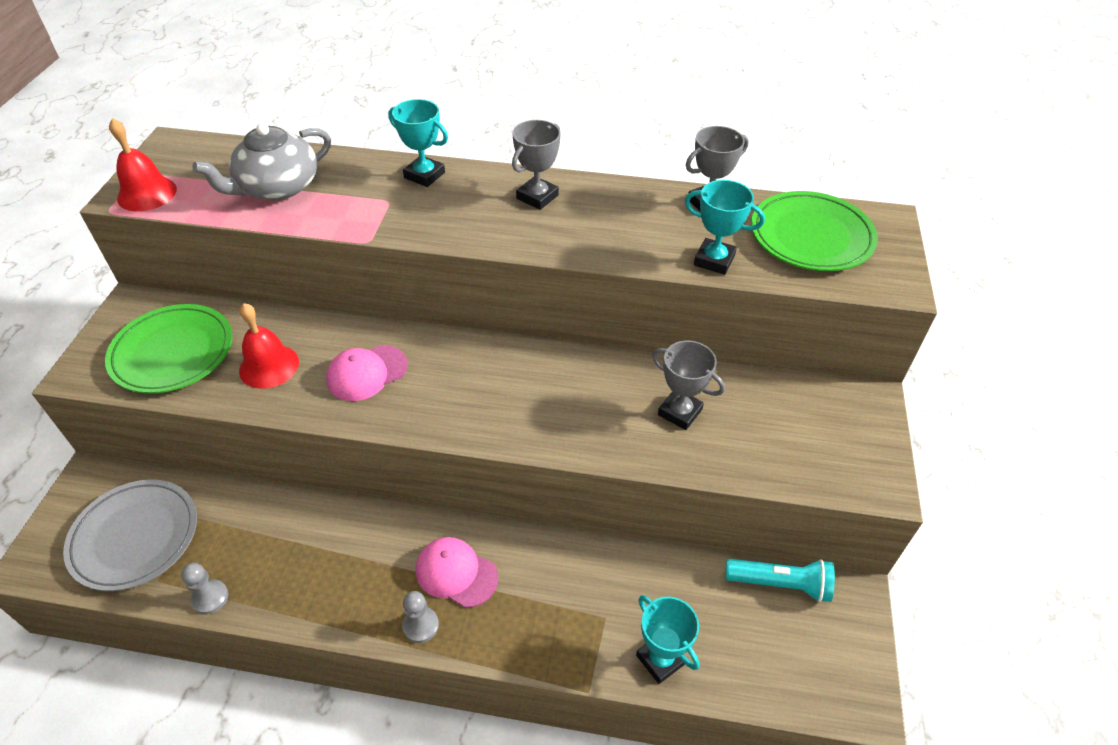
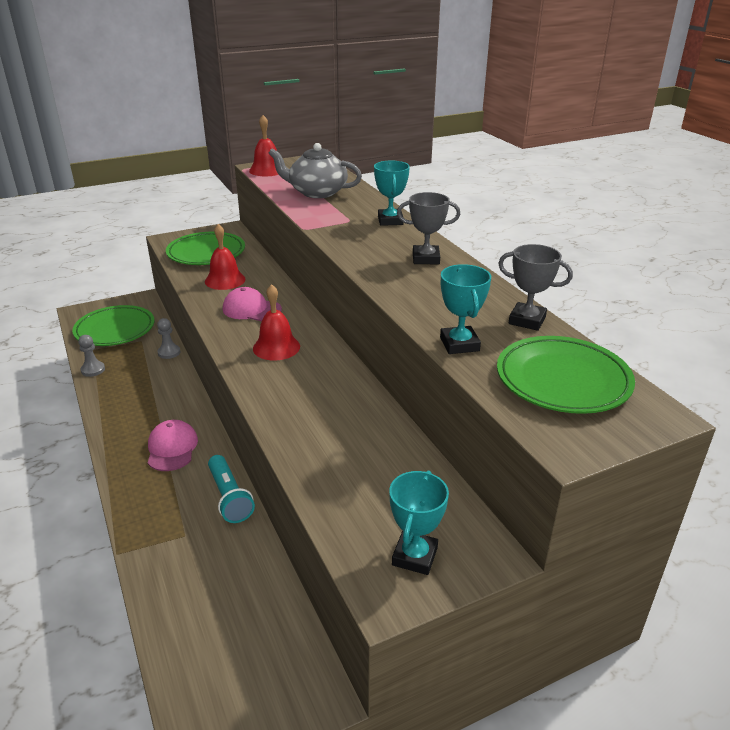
camera: 55 degrees right, 15 degrees down
(135, 537) = (115, 330): grey plate -> green plate
(420, 625) = (122, 452): grey pawn -> grey pawn (169, 352)
(469, 388) = (276, 347): none -> red bell
(660, 659) = (167, 582): turquoise trophy -> turquoise trophy (415, 556)
(680, 412) = (350, 443): grey trophy -> none
(780, 584) = (292, 632): turquoise flashlight -> turquoise flashlight (229, 497)

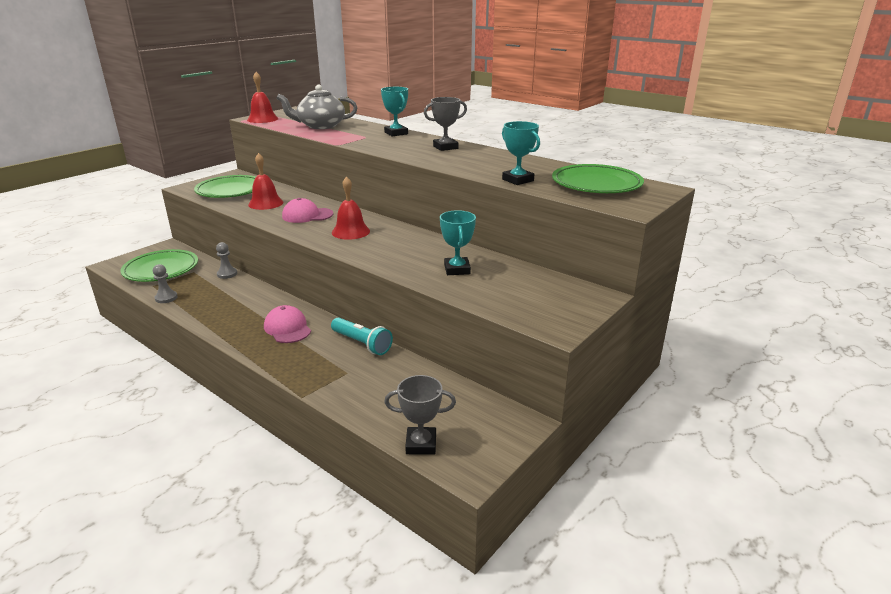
camera: 25 degrees left, 5 degrees down
(415, 556) = (556, 308): turquoise trophy -> turquoise trophy (457, 269)
(527, 320) = (545, 164): grey trophy -> grey trophy (421, 444)

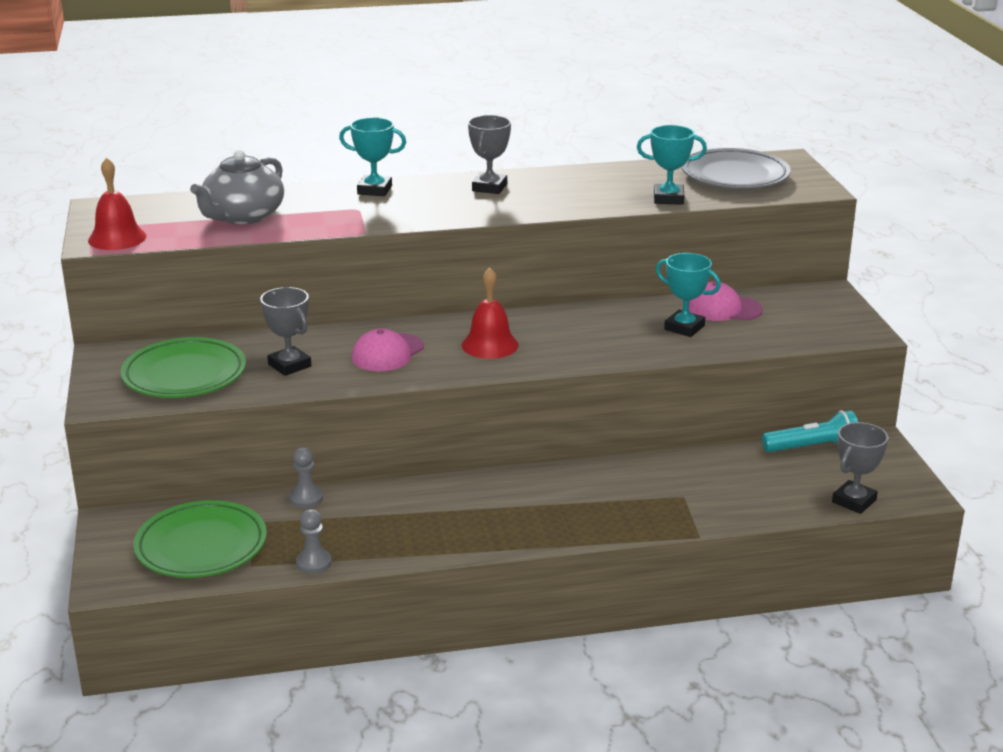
camera: 50 degrees left, 0 degrees up
(265, 203) = (289, 365): red bell -> grey trophy
(287, 328) = (534, 500): pink cap -> pink cap (723, 308)
(362, 344) = (634, 468): turquoise flashlight -> turquoise flashlight (812, 447)
(596, 184) = (735, 175): green plate -> grey plate

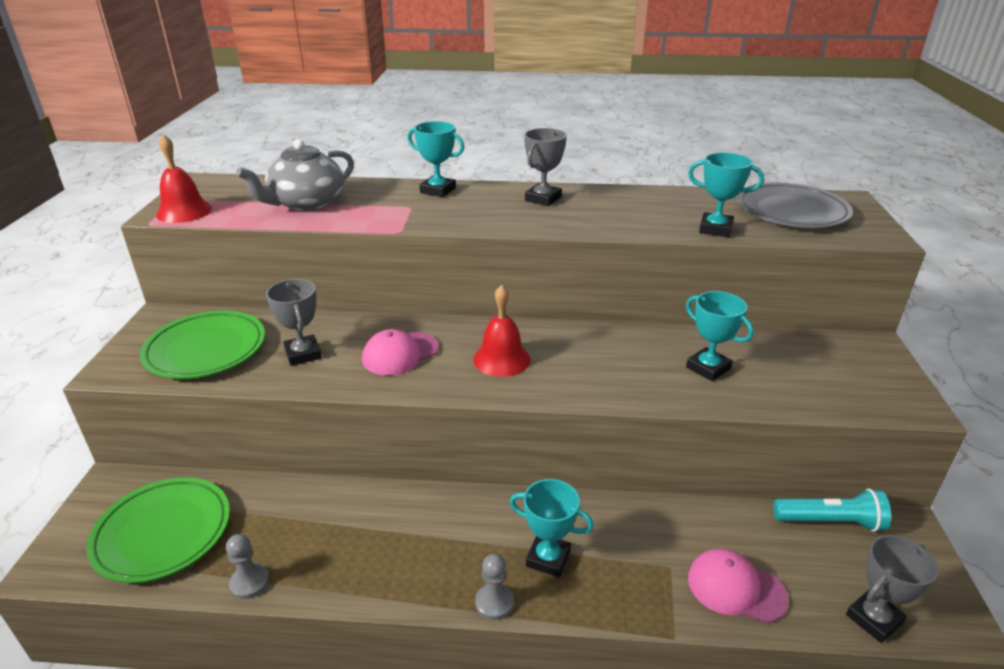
camera: 15 degrees right, 5 degrees up
(306, 498) = (291, 490): grey pawn -> grey pawn (494, 602)
(576, 507) = (548, 558): none -> turquoise trophy
(723, 308) = (755, 350): pink cap -> pink cap (735, 588)

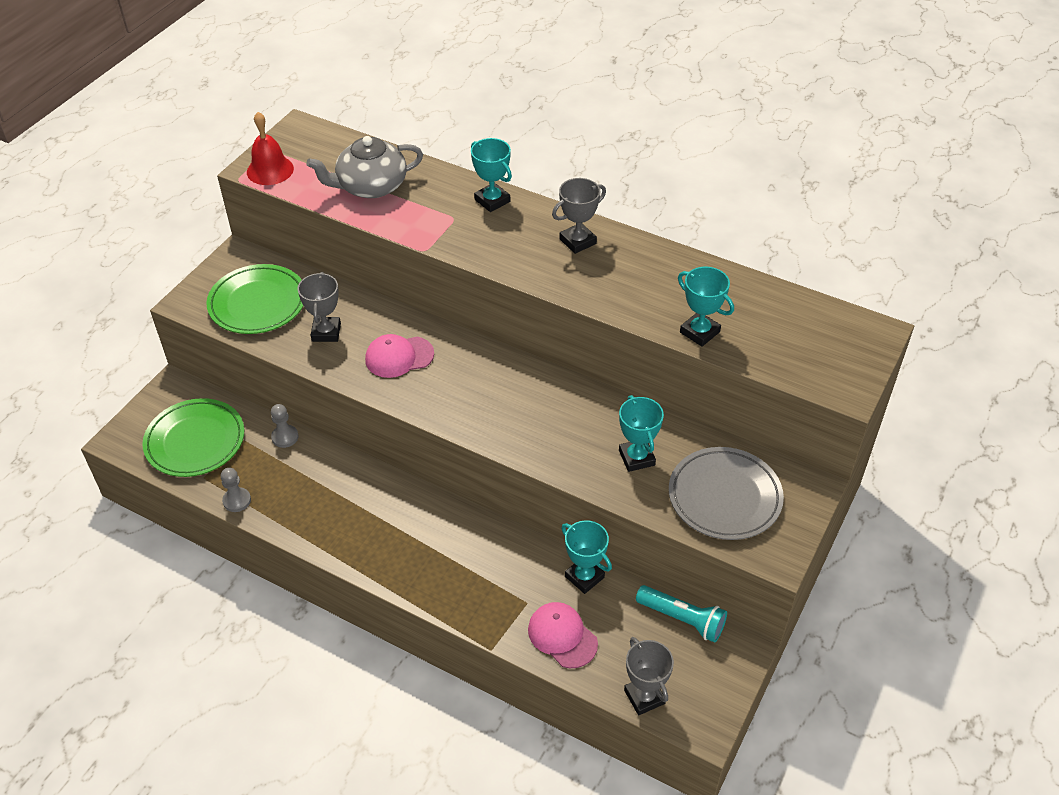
camera: 25 degrees right, 15 degrees up
(494, 602) = (386, 578): grey pawn -> grey pawn (285, 437)
(501, 359) = (474, 390): red bell -> none
(548, 558) = (443, 562): turquoise trophy -> turquoise trophy (584, 577)
(791, 211) = (797, 331): grey plate -> grey plate (724, 497)
(873, 619) = (644, 697): grey trophy -> grey trophy turned 75 degrees clockwise

